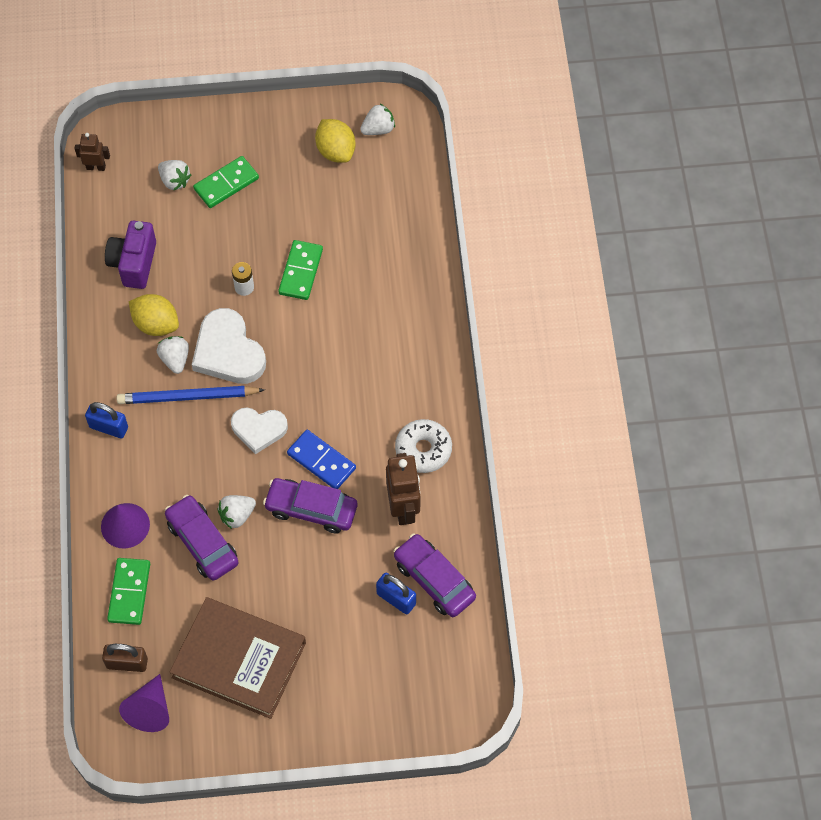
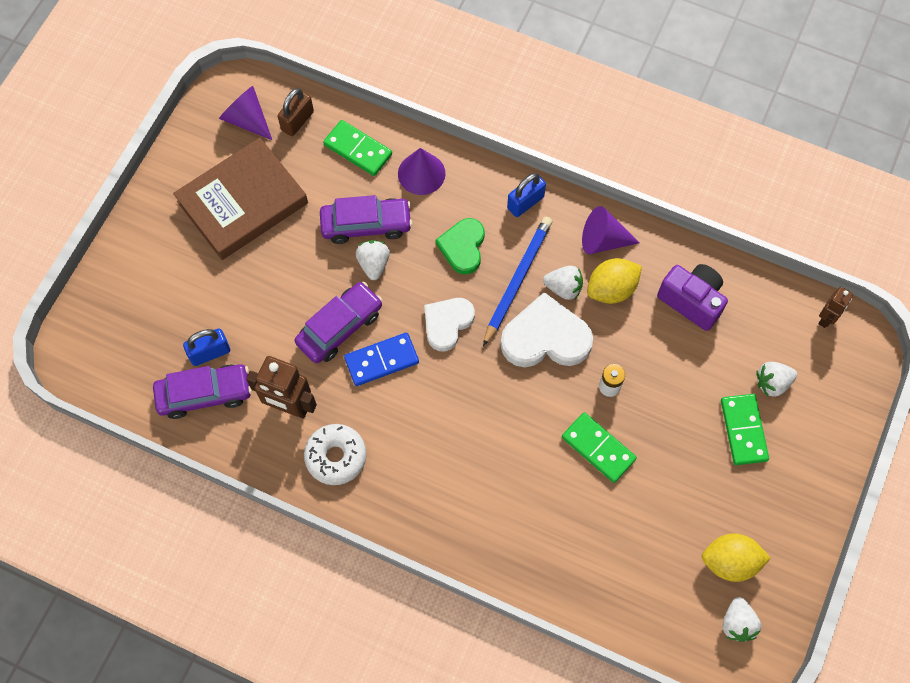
camera: 120 degrees right, 5 degrees up
(113, 351) = (603, 240): none -> purple cone
(180, 454) = (463, 247): none -> green heart

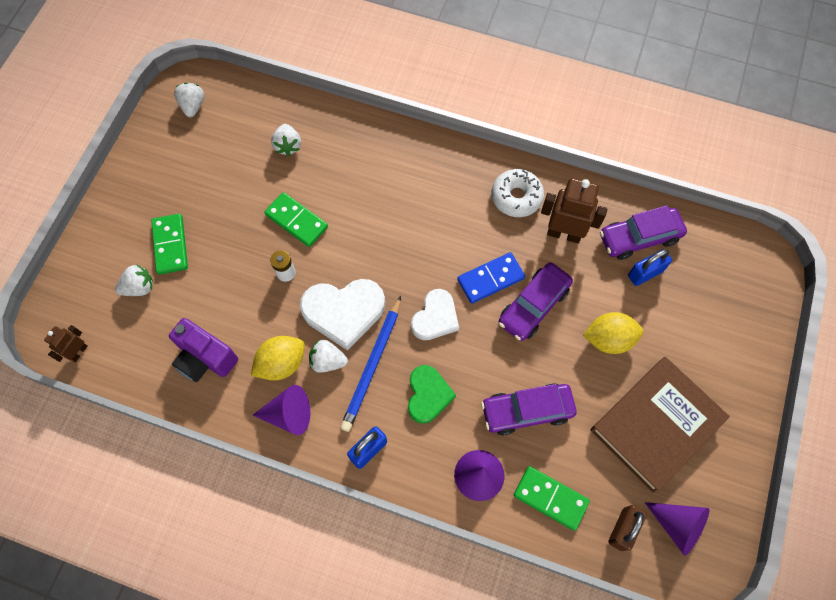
camera: 175 degrees right, 0 degrees up
(374, 264) = (512, 370): white strawberry -> white strawberry (288, 146)
(730, 562) = (194, 146): yellow lemon -> yellow lemon (608, 339)

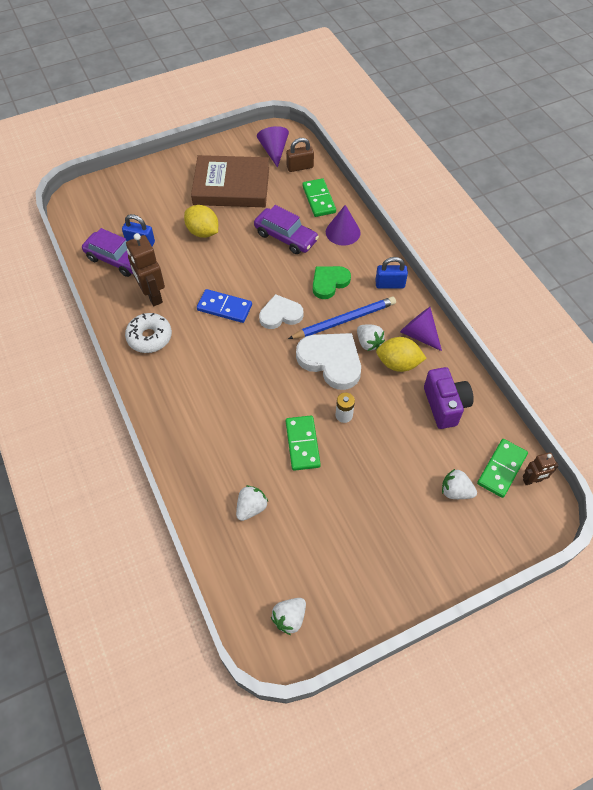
camera: 135 degrees left, 10 degrees down
(170, 245) = (408, 504): green domino -> green domino (502, 469)
(533, 306) = (219, 276): purple car -> none

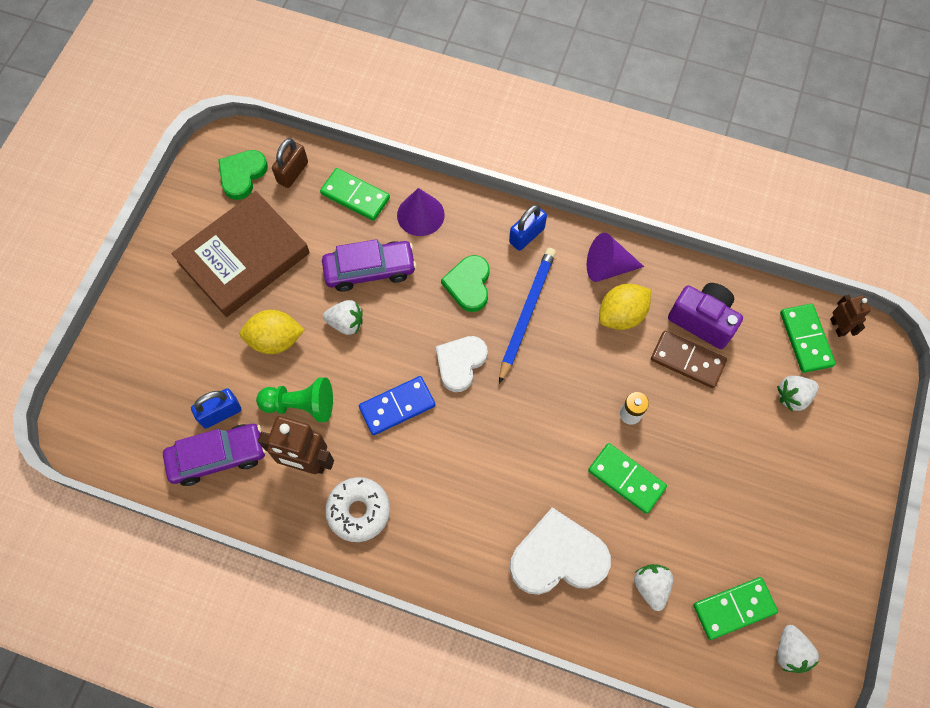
camera: 45 degrees left, 10 degrees up
(180, 269) = (301, 405): none -> green pawn
(274, 151) = (242, 175): purple cone -> green heart
(284, 563) = (734, 608): none -> green domino
(331, 361) = (561, 369): white heart -> white heart (558, 557)
(368, 343) = (573, 318): white strawberry -> white strawberry (346, 323)
(411, 417) = (687, 360): none -> brown domino
(532, 480) = (837, 327): brown robot -> brown robot turned 45 degrees counterclockwise

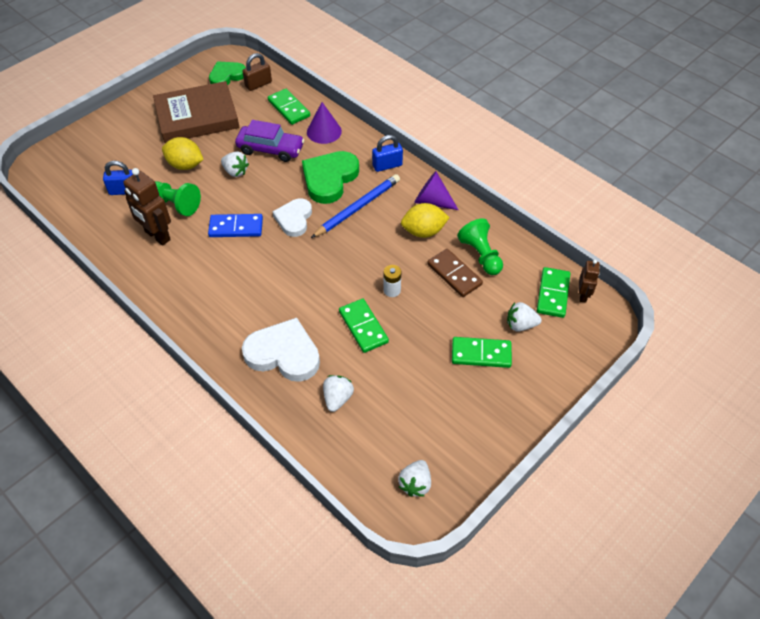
camera: 25 degrees right, 15 degrees down
(218, 457) = (106, 213): purple car -> none
(358, 511) = (170, 275): white donut -> none
(460, 363) = (294, 219): white heart -> white heart turned 45 degrees counterclockwise
(468, 285) = (329, 179): green heart -> green heart, size x1.53
(702, 320) = (481, 255): purple camera -> green pawn
(734, 608) = (390, 437): green domino -> green domino (481, 354)

